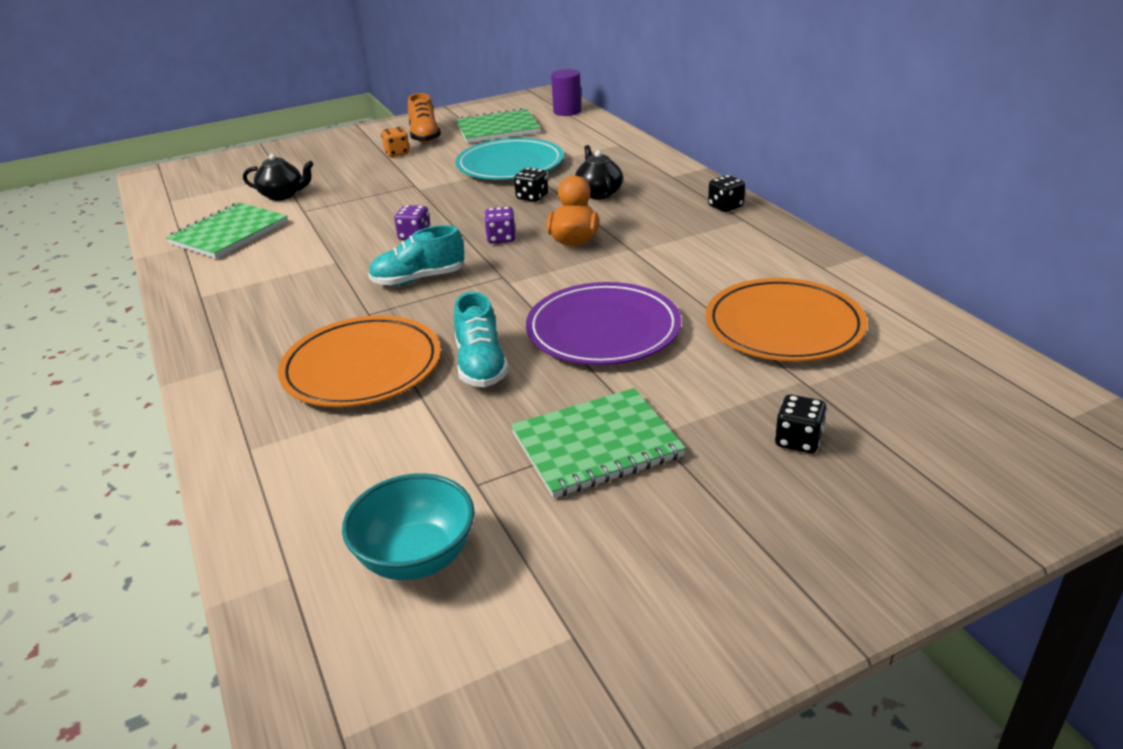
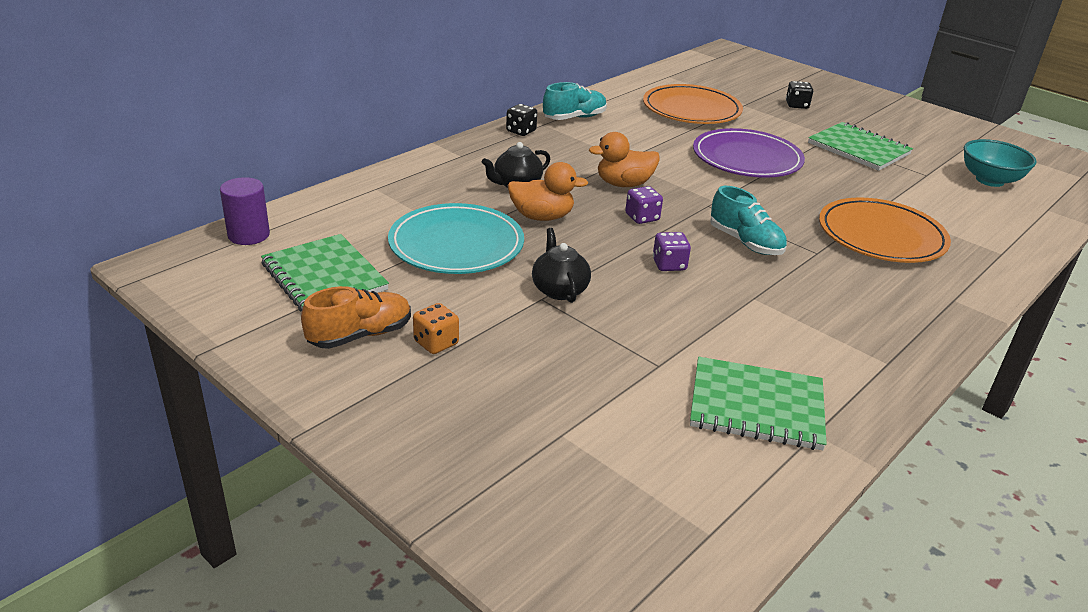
camera: 115 degrees left, 0 degrees up
(283, 195) = (624, 404): black teapot -> black teapot (559, 289)
(481, 365) = (829, 192): turquoise shoe -> turquoise shoe (574, 118)
(532, 197) = (542, 217): black dice -> orange duck

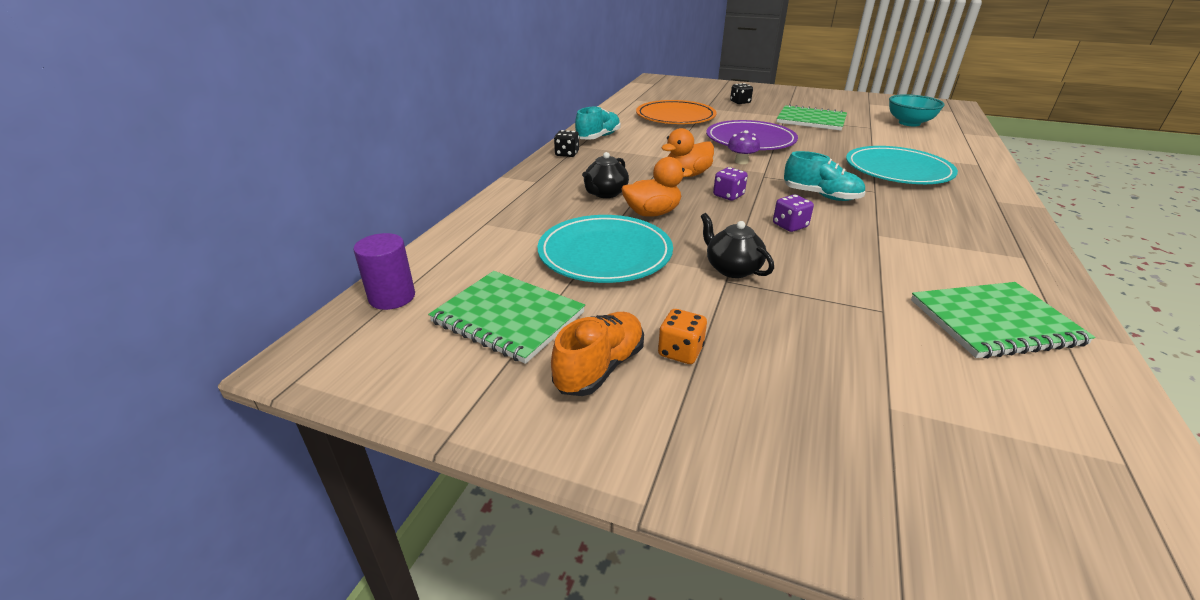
camera: 20 degrees left, 0 degrees up
(703, 182) = (741, 161): none -> purple mushroom
(881, 236) = (897, 170): orange plate -> turquoise plate

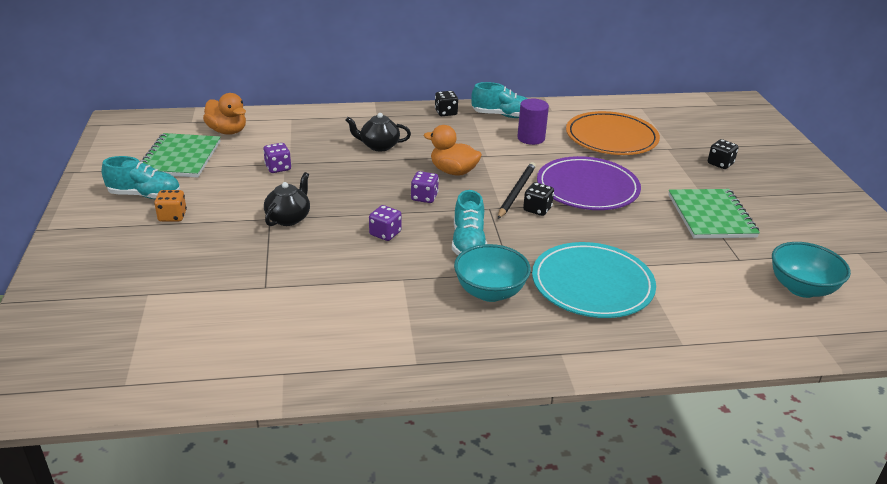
camera: 60 degrees right, 0 degrees up
(392, 297) = (183, 121): purple cylinder -> purple cylinder (531, 138)
(600, 367) = (145, 195): orange shoe -> turquoise shoe
(605, 253) = (278, 168): turquoise plate -> purple dice
(652, 213) = (358, 171): orange duck -> orange duck (227, 131)
(741, 161) = (516, 192): purple mushroom -> black pencil
(775, 161) = (537, 209): none -> black dice
(906, 205) = (490, 292): none -> turquoise bowl
(994, 322) = (277, 339): green notebook -> none

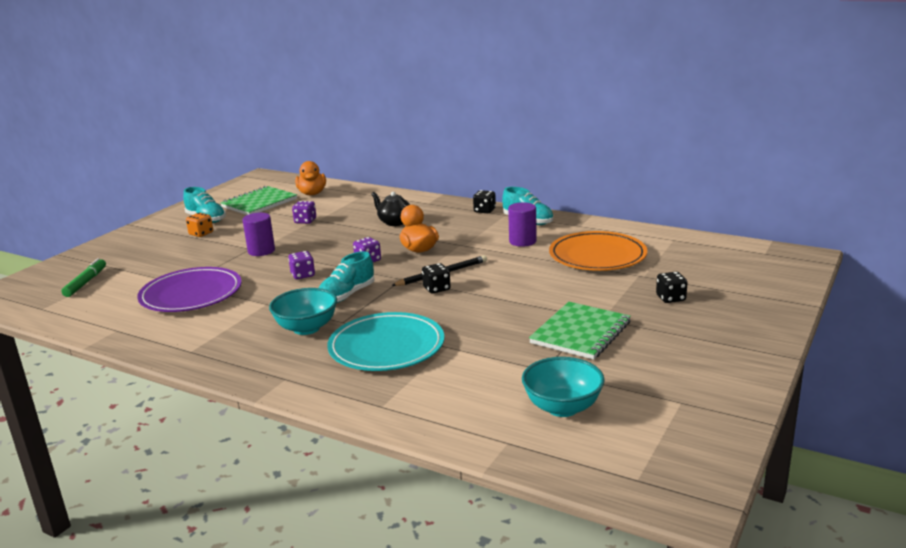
camera: 40 degrees right, 10 degrees down
(125, 328) = (86, 282): none -> green marker
(289, 218) = (261, 251): black teapot -> purple cylinder
(587, 188) = (505, 285): purple plate -> purple plate (191, 294)

